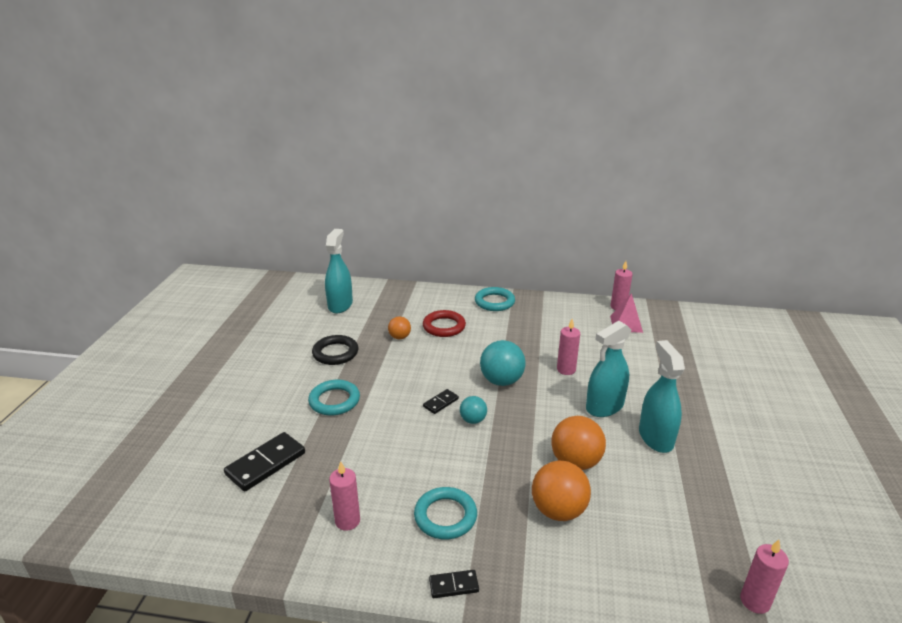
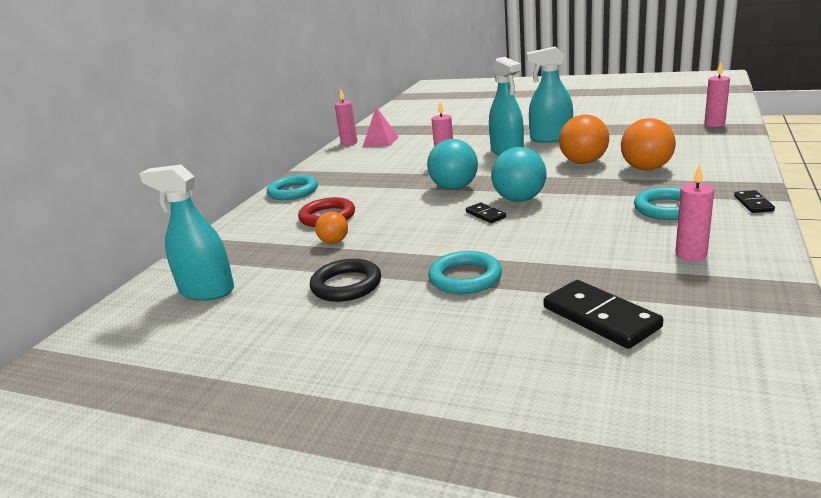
camera: 75 degrees left, 5 degrees down
(473, 420) = (519, 199): turquoise ball -> turquoise ball, size x1.77

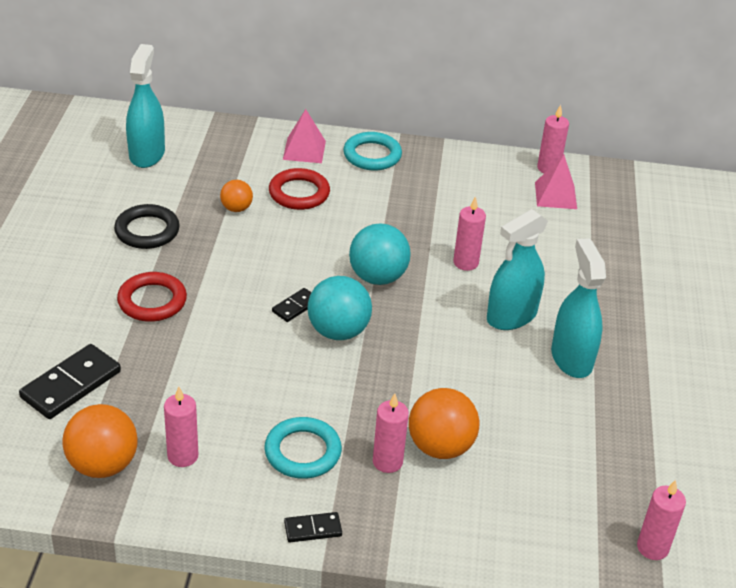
camera: 70 degrees right, 15 degrees up
(264, 216) = (304, 150): none -> pink pyramid
(465, 278) = (152, 301): turquoise ring -> red ring
(583, 162) = (466, 388): orange ball -> orange ball (103, 465)
(667, 182) = (387, 462): none -> pink candle

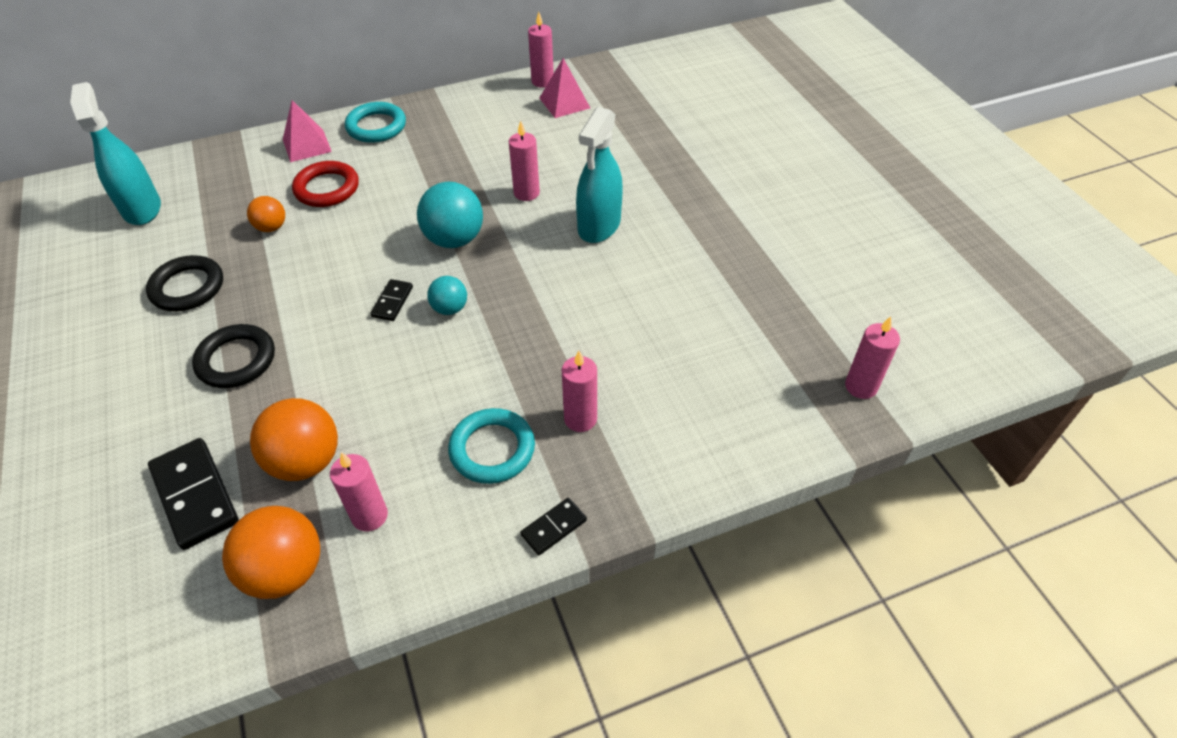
camera: 25 degrees left, 10 degrees up
(71, 385) = (195, 495): black domino -> black domino turned 45 degrees counterclockwise
(152, 301) = (236, 360): red ring -> black ring
(338, 331) = (450, 308): turquoise ball -> turquoise ball, size x0.56
(440, 447) = (619, 380): orange ball -> orange ball (306, 461)
(571, 358) = (675, 242): turquoise spray bottle -> none

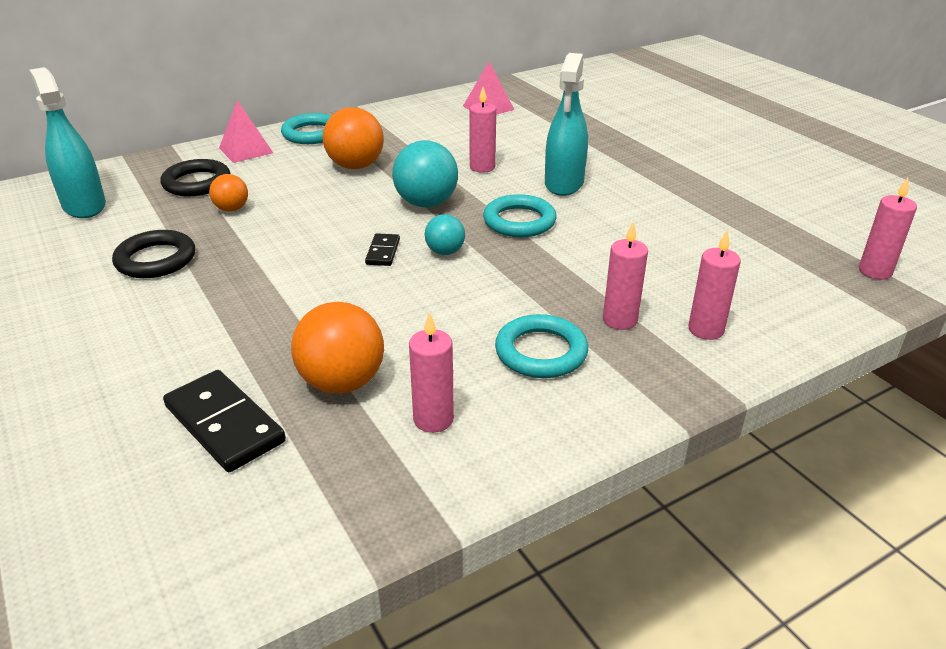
camera: 10 degrees left, 15 degrees down
(236, 360) = (231, 310): black ring -> black ring (197, 183)
(285, 571) = (357, 478): orange ball -> orange ball (355, 166)
(327, 188) = (279, 178): red ring -> none
(535, 275) = (519, 221): none -> turquoise ring
(542, 81) = (460, 96): pink candle -> pink candle (706, 330)
(553, 527) = (637, 406): black domino -> none

